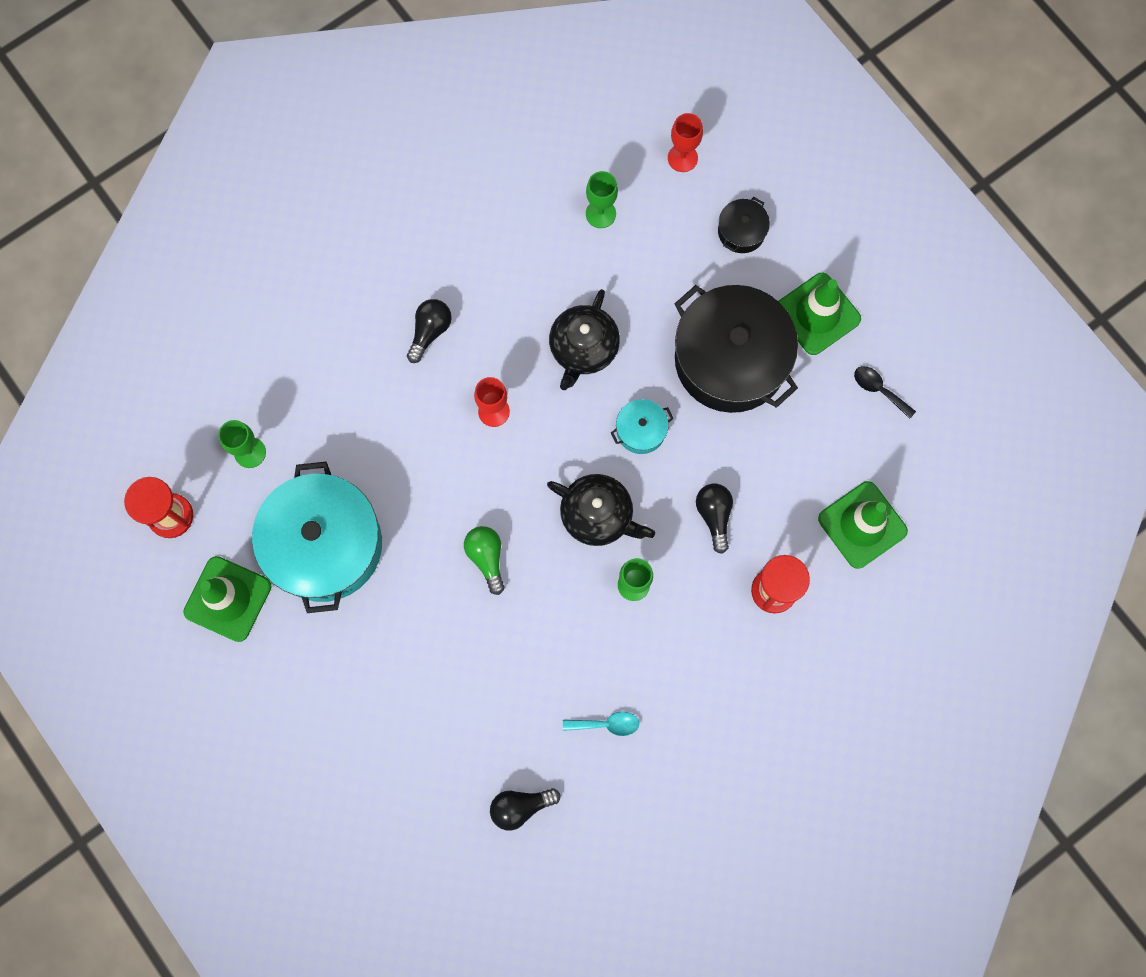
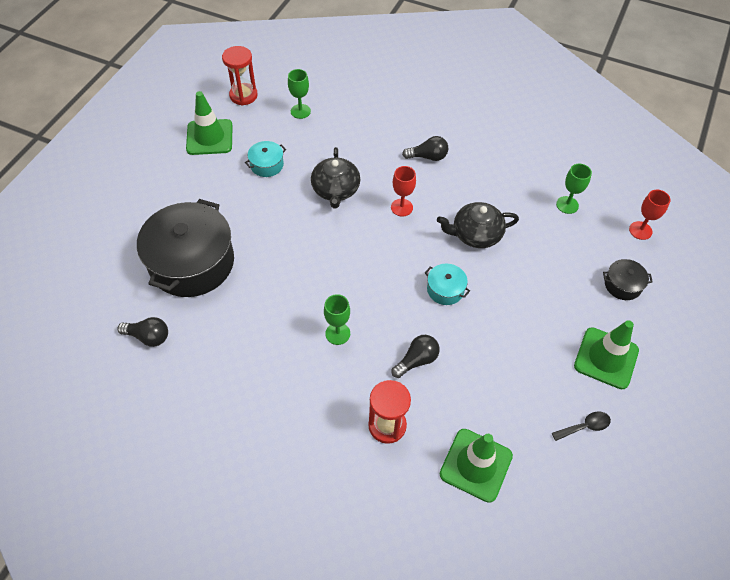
camera: 60 degrees right, 20 degrees down
(325, 545) = (267, 165): turquoise pot -> turquoise pot, size x0.43
(486, 558) = (306, 244): green light bulb -> none
(520, 807) = (148, 337): black light bulb -> black light bulb turned 150 degrees clockwise
(598, 515) = (372, 291): black teapot -> black teapot (335, 190)
(606, 724) = (231, 362): turquoise spoon -> none
(730, 359) = (532, 319): black pot -> black pot (192, 263)
(879, 389) = (585, 426): black spoon -> black spoon turned 60 degrees clockwise

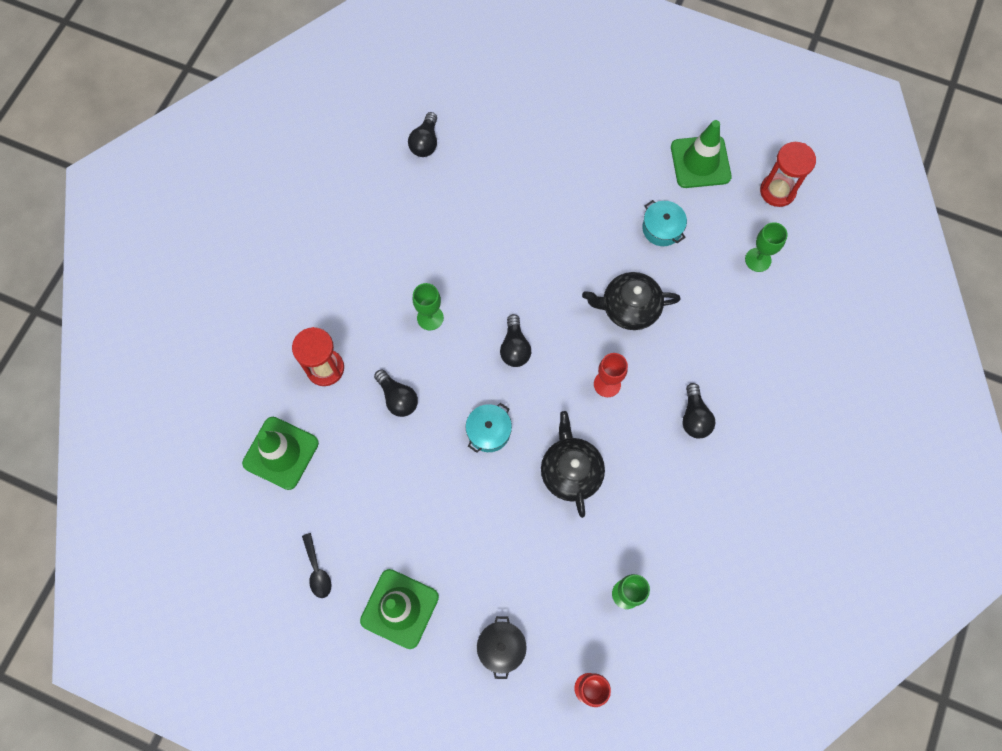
camera: 90 degrees right, 15 degrees up
(192, 263) = (516, 168): black pot -> none
(369, 269) = (514, 348): none -> black light bulb

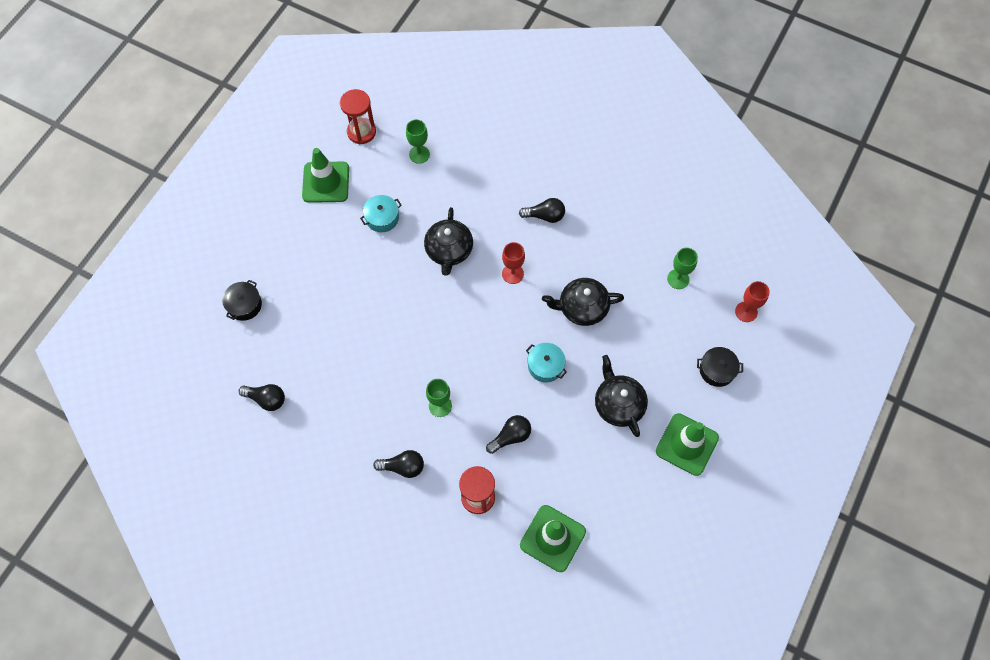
camera: 85 degrees left, 5 degrees down
(317, 571) = (655, 509): black spoon -> none
(446, 521) = (618, 404): none -> black teapot
(514, 348) = (475, 340): black light bulb -> black light bulb (403, 467)
(532, 104) = (244, 305): none -> black pot

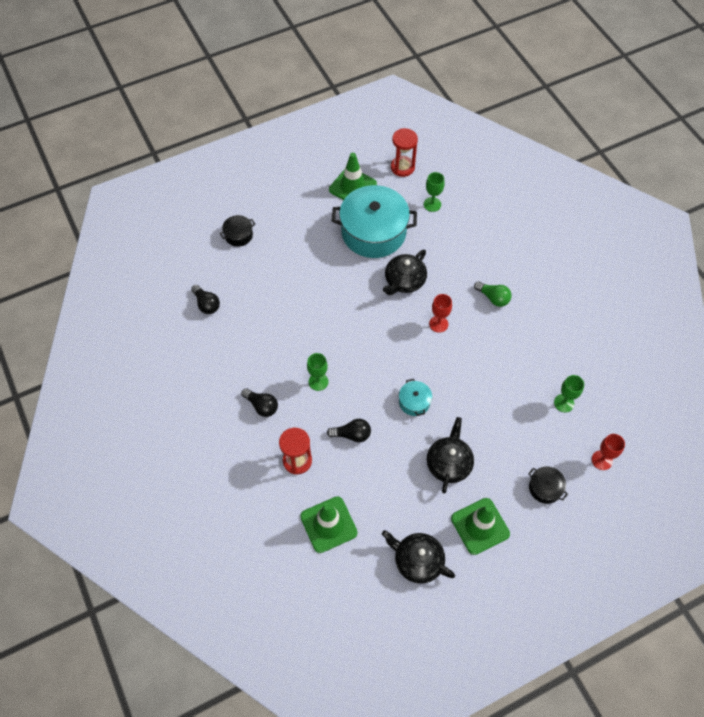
camera: 35 degrees right, 5 degrees down
(382, 218) = (373, 232): turquoise pot -> turquoise pot, size x2.31
(545, 216) = (493, 298): black light bulb -> green light bulb
(582, 307) = (473, 378): black teapot -> black teapot (417, 560)

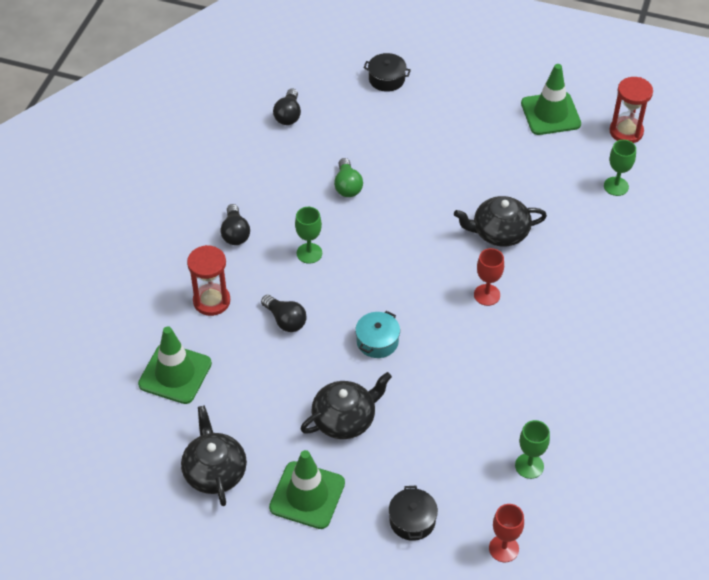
camera: 45 degrees right, 10 degrees down
(373, 232) = (522, 168): turquoise pot -> none
(493, 298) = (574, 316): green light bulb -> green light bulb (347, 186)

